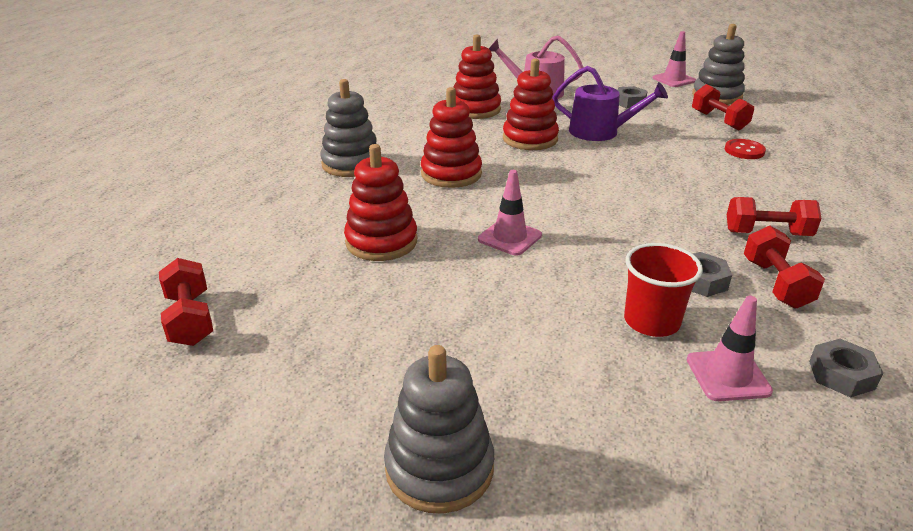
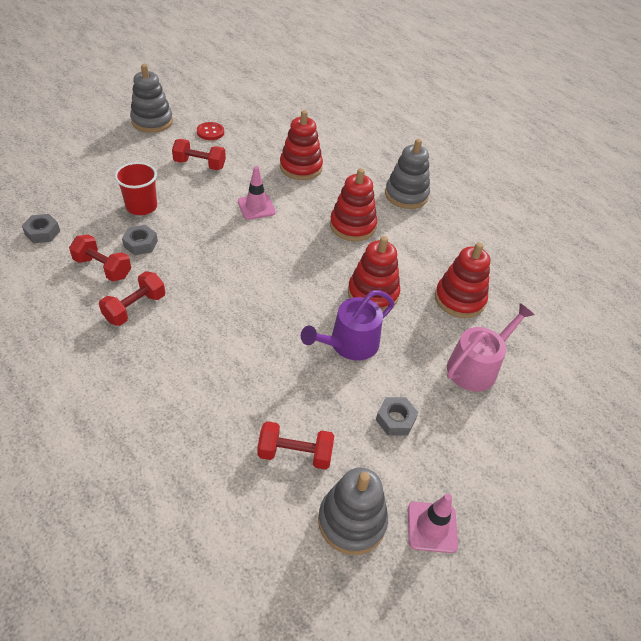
camera: 120 degrees right, 15 degrees up
(190, 319) = (295, 105): red dumbbell -> red dumbbell (200, 164)
(728, 375) = (89, 203): pink traffic cone -> none
(744, 151) = (228, 410): red button -> red button (210, 132)

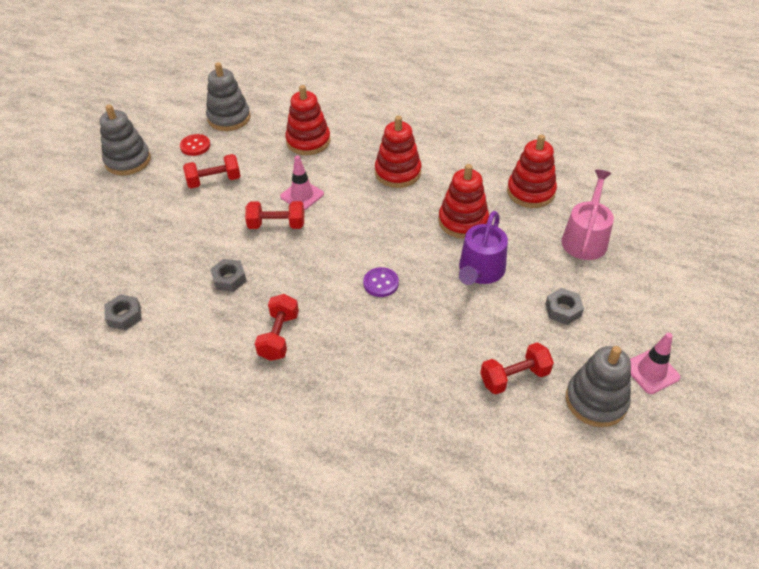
camera: 25 degrees left, 0 degrees up
(103, 268) = (215, 317): red dumbbell -> red dumbbell (276, 225)
(141, 206) = (197, 245): red cup -> none
(254, 309) = (381, 283): none -> purple button
(406, 195) = (418, 125): grey stacking toy -> grey stacking toy (229, 118)

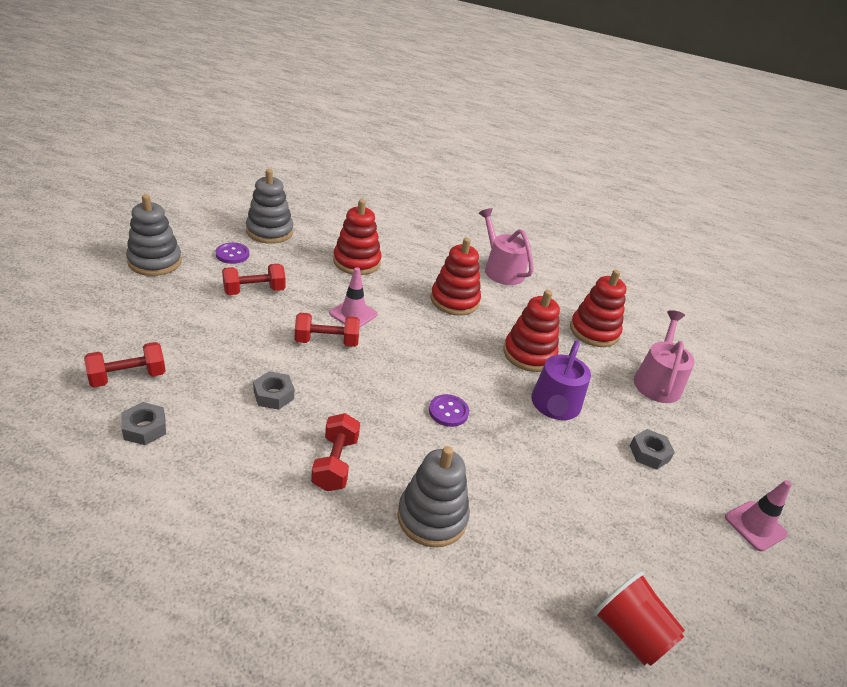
camera: 10 degrees left, 10 degrees down
(195, 146) = (232, 254): red button -> purple button
(447, 134) = (501, 269): none -> pink watering can
(514, 377) = (610, 525): red dumbbell -> red dumbbell (128, 377)
(515, 467) = (630, 633): none -> red cup
(596, 400) = (704, 556): grey stacking toy -> grey stacking toy (432, 517)

